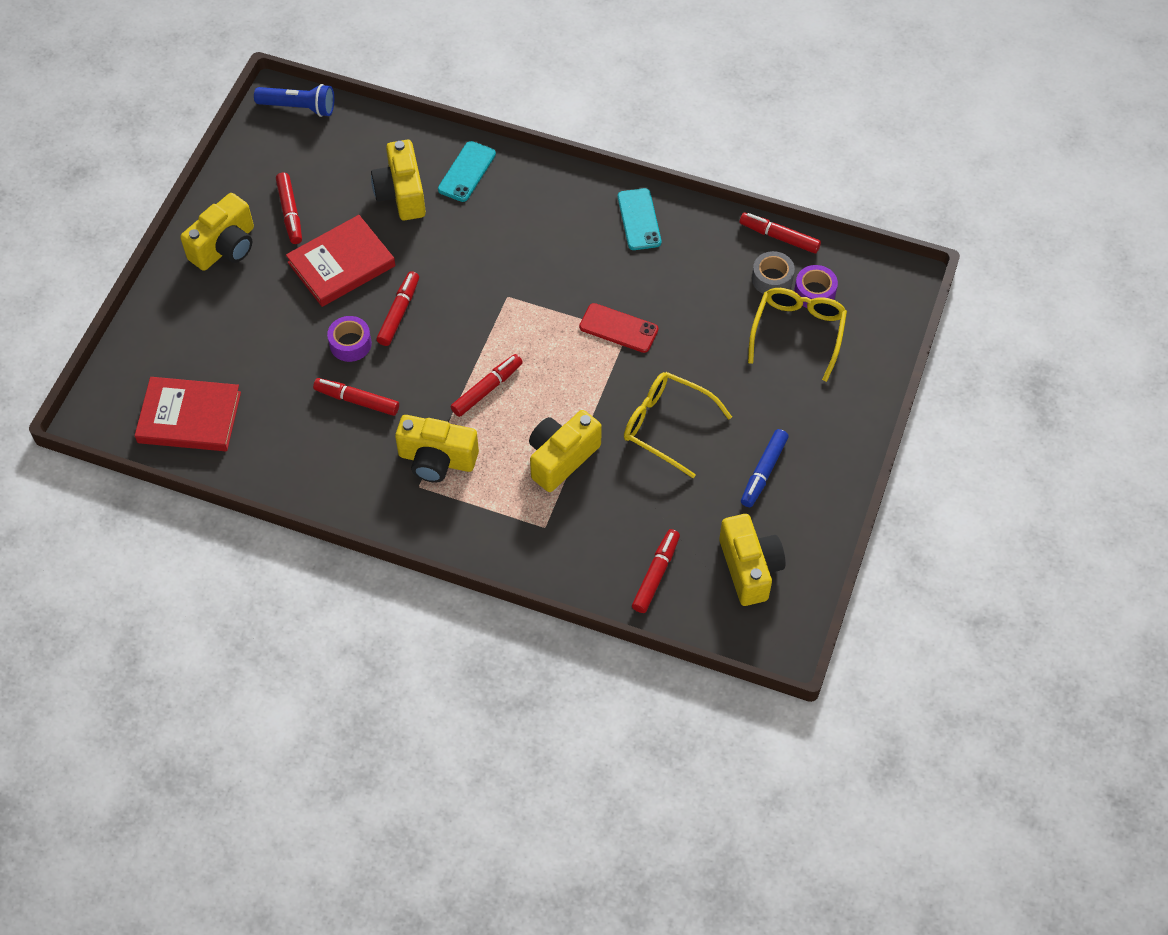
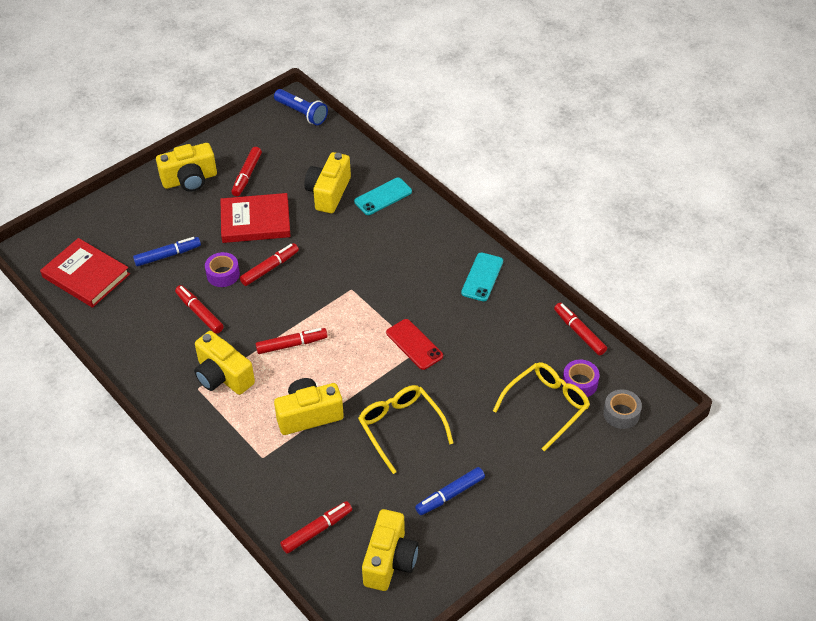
camera: 30 degrees right, 10 degrees down
(269, 350) = (168, 255): none -> blue marker
(772, 279) = (553, 359): grey tape -> grey tape (621, 413)

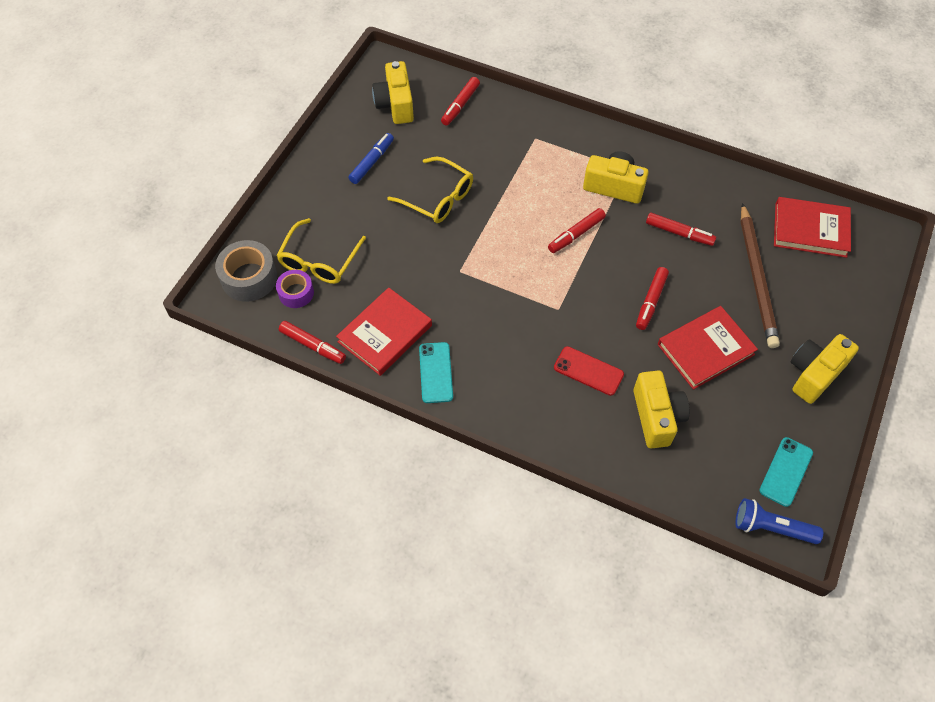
camera: 155 degrees right, 10 degrees up
(168, 255) = (757, 278): blue marker -> brown pencil
(223, 274) = (689, 278): purple tape -> none
(247, 175) = (760, 405): red marker -> none
(309, 415) = (520, 181): yellow camera -> none
(383, 196) = (595, 436): turquoise phone -> turquoise phone (786, 471)
(414, 344) = (466, 275): red phone -> red phone (588, 371)
(511, 321) = (385, 333): none -> red book
(621, 413) = (249, 278): grey tape -> grey tape, size x1.60

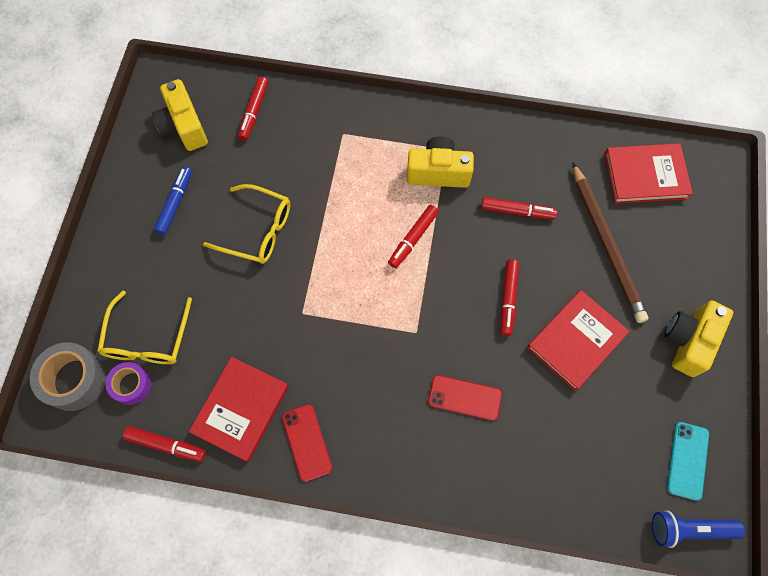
camera: 15 degrees left, 10 degrees up
(436, 372) = (307, 442): turquoise phone -> red phone
(657, 417) = (546, 433): yellow camera -> none

